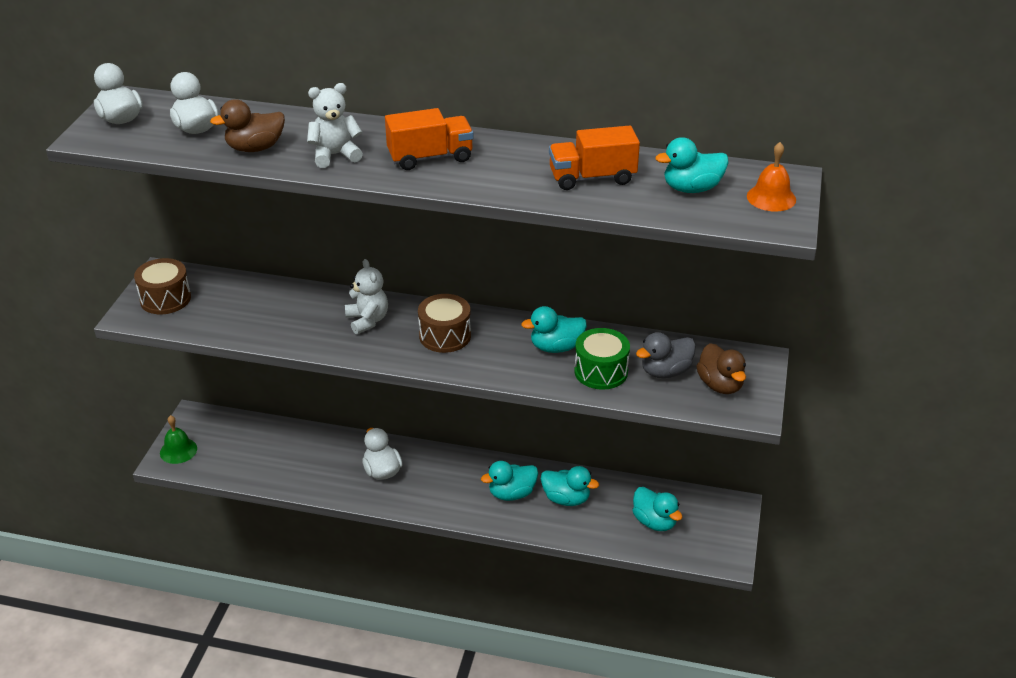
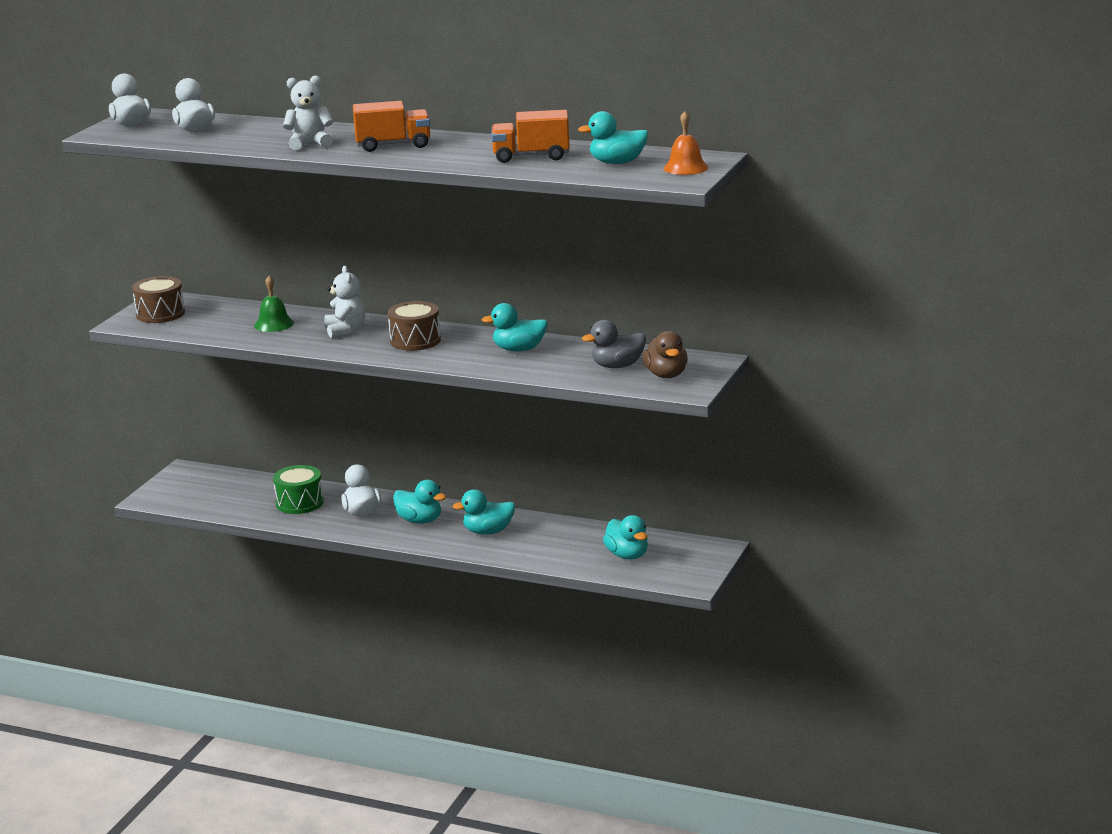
camera: 10 degrees right, 15 degrees down
(178, 450) = (163, 492): green bell -> green bell (274, 324)
(255, 148) = (241, 140): brown duck -> none
(566, 499) = (542, 537): turquoise duck -> turquoise duck (420, 520)
(601, 371) = (554, 364): green drum -> green drum (299, 503)

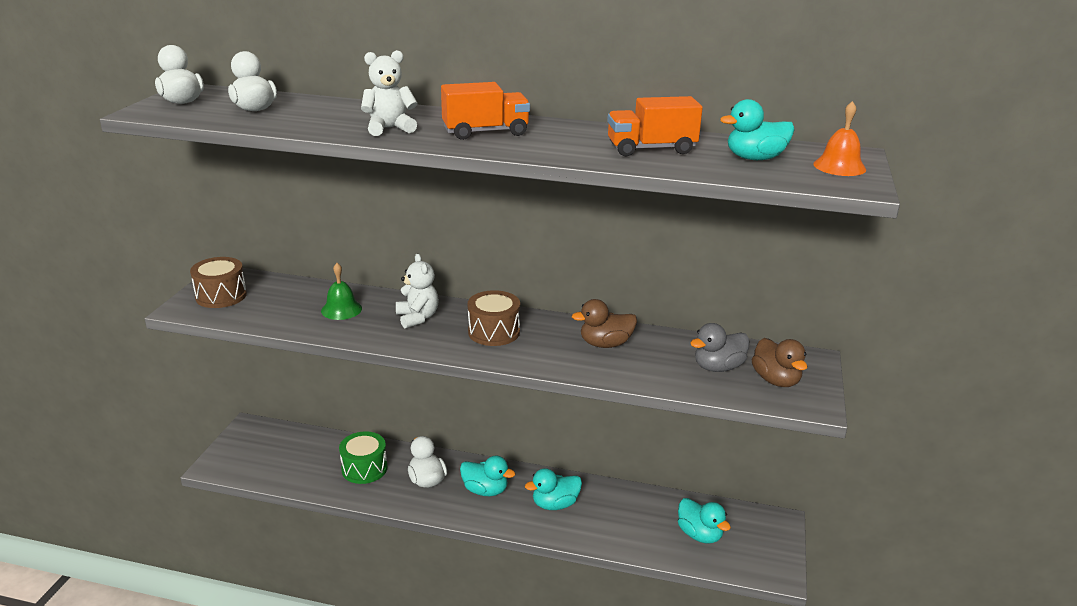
camera: 10 degrees left, 5 degrees up
(519, 349) = (605, 344): turquoise duck -> brown duck

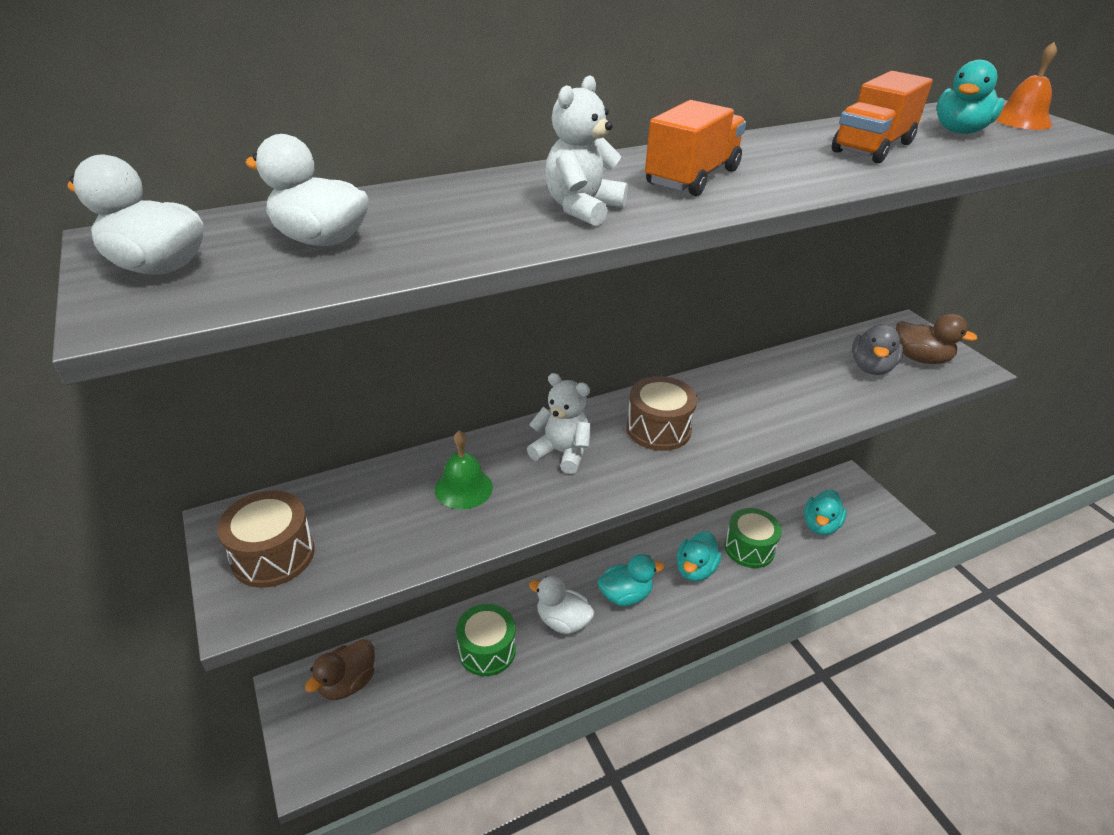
camera: 40 degrees left, 10 degrees up
(605, 344) = (764, 390): brown duck -> brown duck (348, 683)
(616, 515) = (749, 548): none -> green drum
(699, 534) = (820, 525): turquoise duck -> turquoise duck turned 105 degrees clockwise

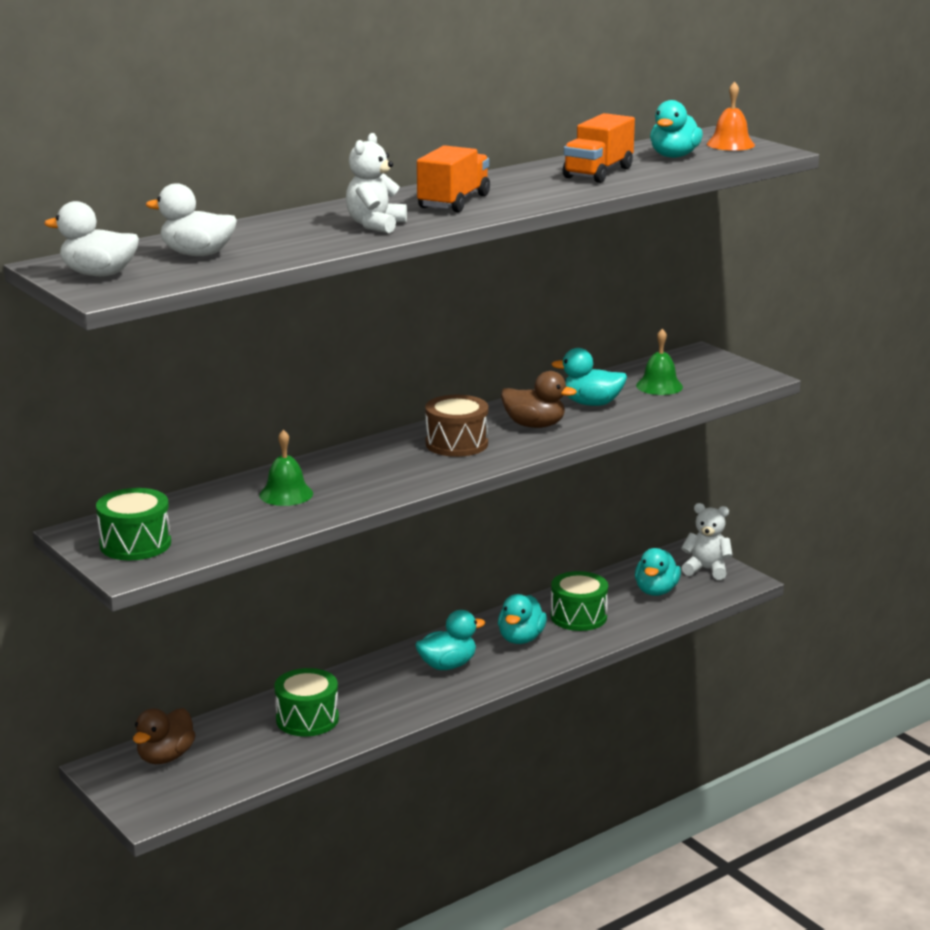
camera: 10 degrees left, 15 degrees down
(273, 555) = (135, 544): brown drum -> green drum
(562, 453) = (369, 466): white teddy bear -> white teddy bear (706, 569)
(562, 621) = (383, 690): white duck -> none
(801, 385) = (591, 403): none -> turquoise duck
(871, 367) = (659, 386): grey duck -> green bell
(920, 358) = (708, 375): brown duck -> brown duck (534, 425)

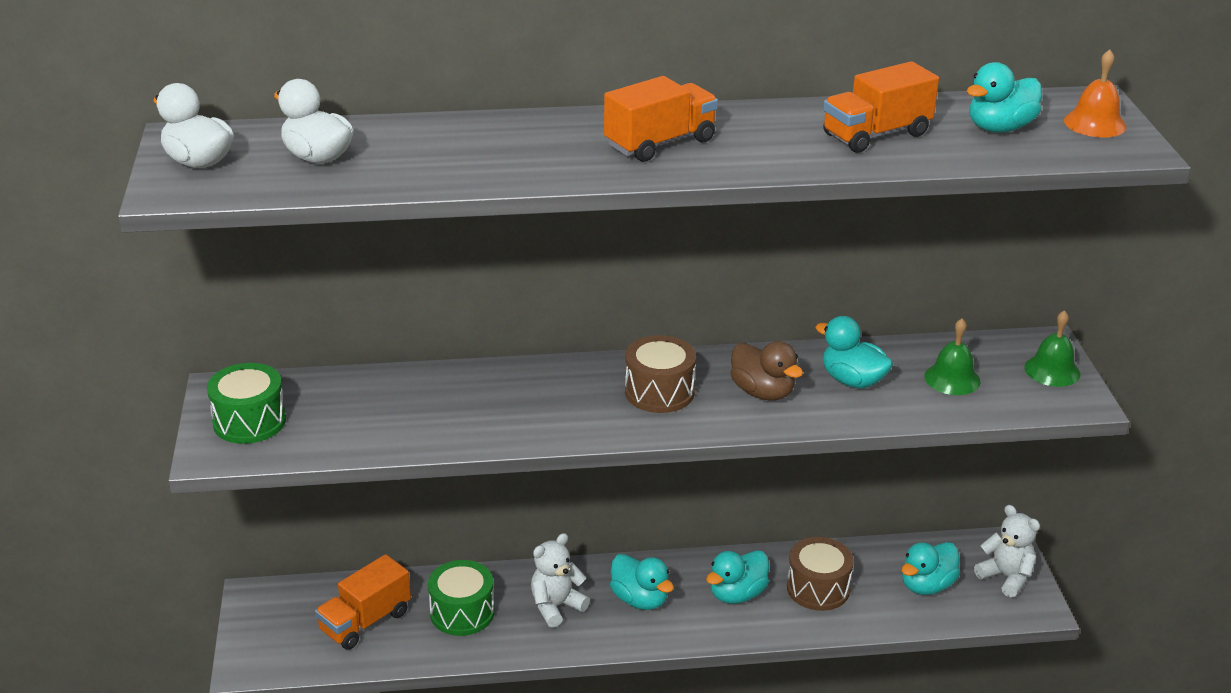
camera: 30 degrees right, 10 degrees up
(165, 757) = (311, 606): brown duck -> none
(227, 751) = (365, 621): none -> orange truck
(286, 494) = (436, 404): green bell -> green bell (1052, 370)
(375, 225) = (535, 159): white teddy bear -> white teddy bear (556, 606)
(447, 665) = (640, 599): turquoise duck -> turquoise duck turned 45 degrees clockwise
(578, 617) = (818, 588): green drum -> brown drum

